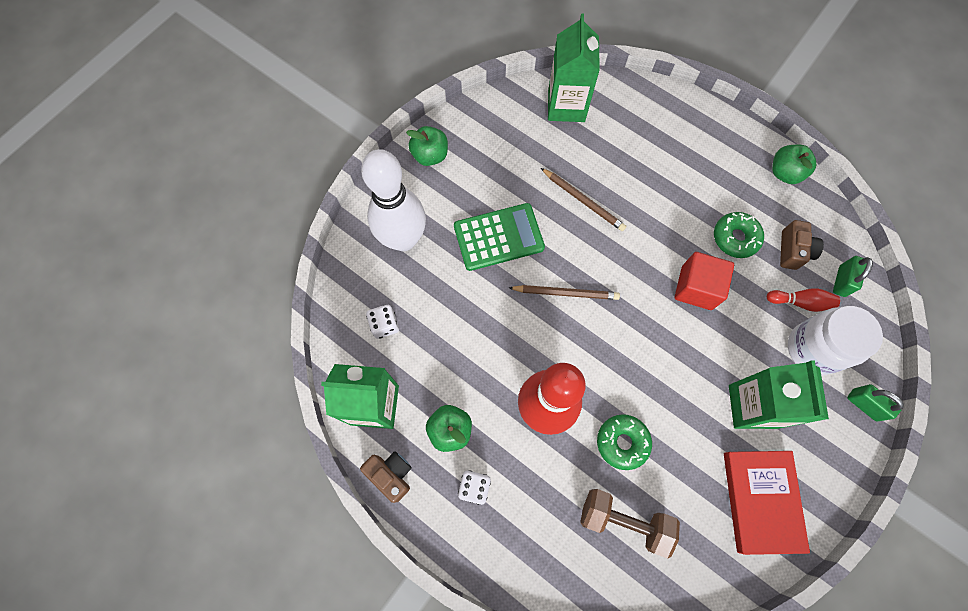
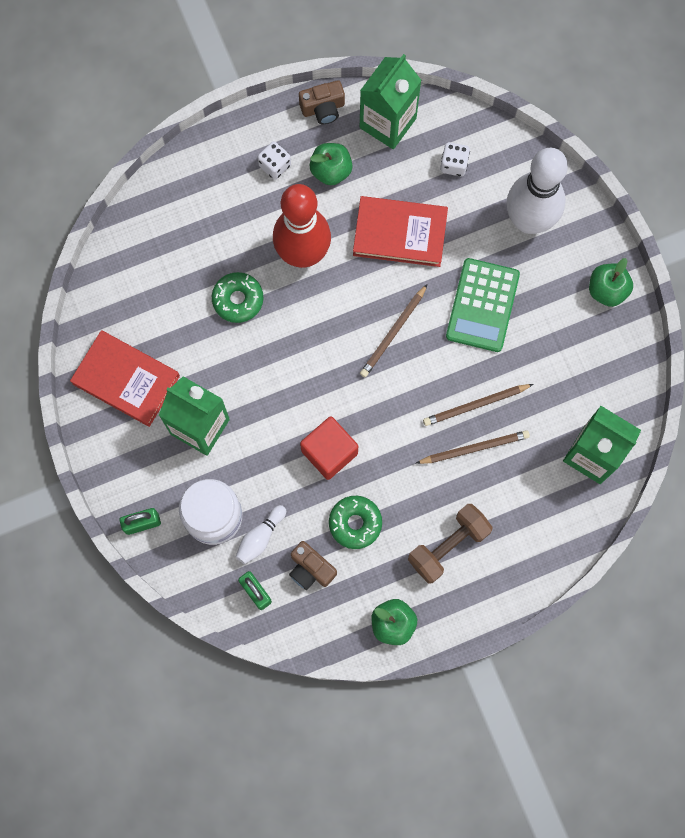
camera: 120 degrees right, 5 degrees up
(475, 335) = (400, 233): none -> red book
(617, 185) = (474, 448): none -> brown pencil
(624, 521) = (179, 263): brown dumbbell -> brown dumbbell (448, 546)
(800, 302) = (260, 537): red bowling pin -> white bowling pin

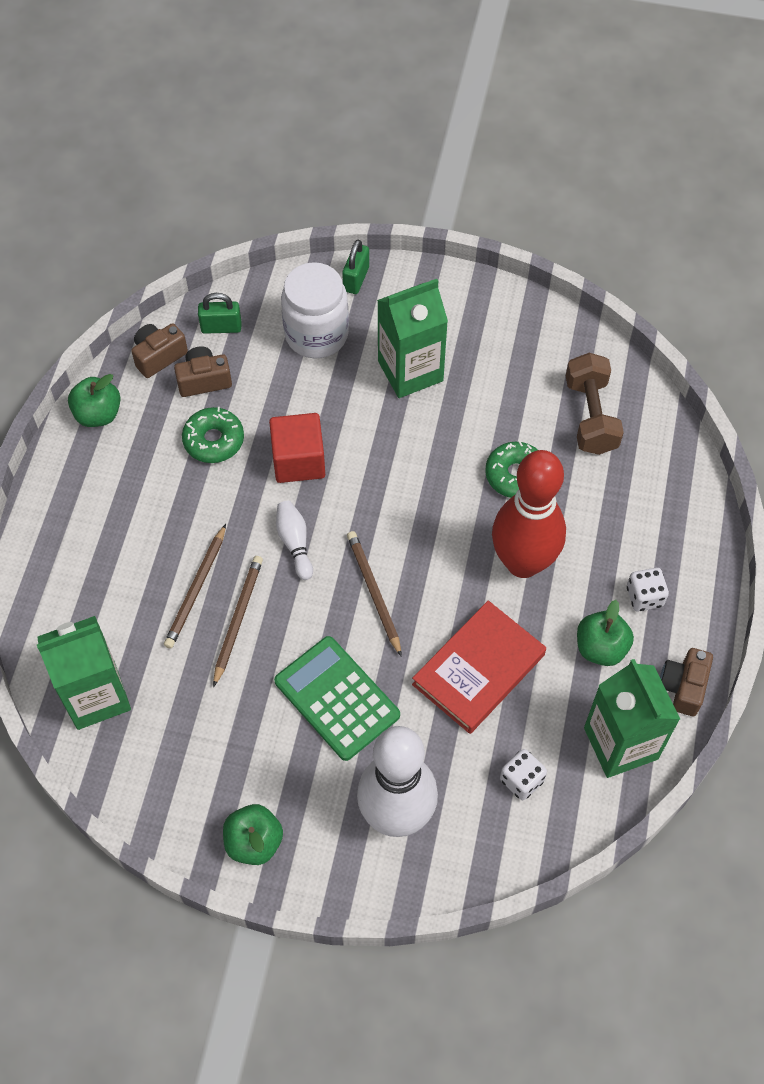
camera: 125 degrees right, 15 degrees down
(126, 380) = (503, 339): red book -> none
(260, 537) = (266, 359): white bowling pin -> white bowling pin (295, 543)
(313, 619) = (158, 356): none -> brown camera
(448, 546) = (125, 504): brown dumbbell -> brown dumbbell (591, 416)

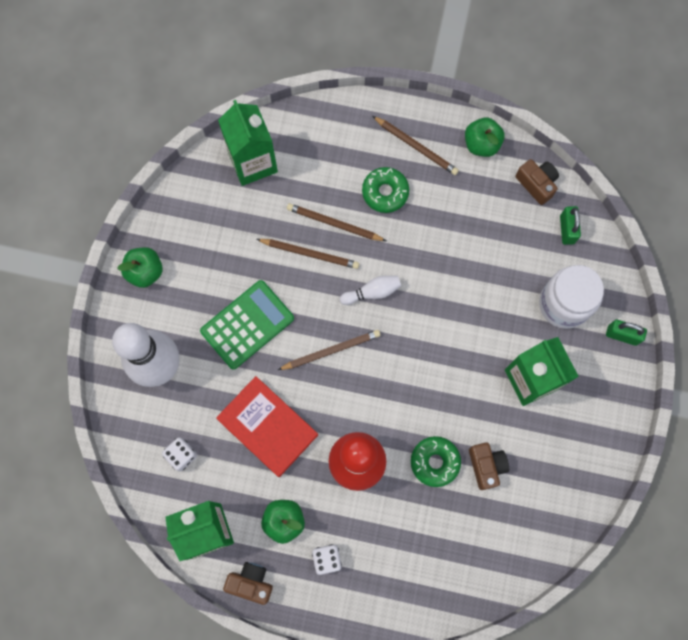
camera: 90 degrees right, 15 degrees up
(94, 489) = (416, 146): none -> brown pencil
(204, 380) = (515, 219): brown camera -> brown camera (486, 466)
(214, 440) = (461, 229): green donut -> green donut (385, 192)
(298, 460) = (444, 293): red cube -> none
(591, 416) = (492, 527): brown dumbbell -> none

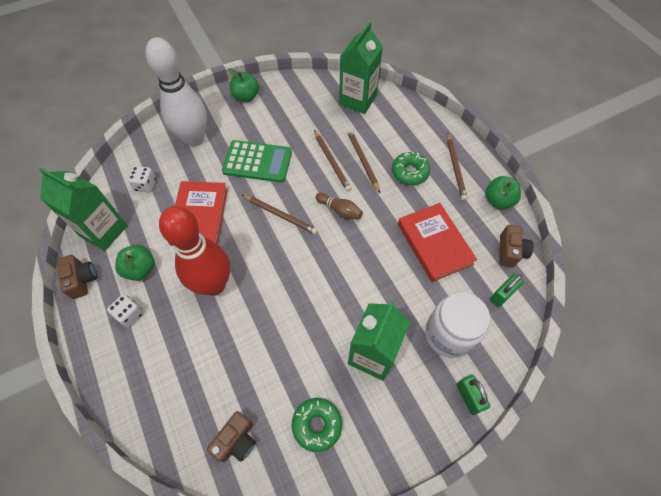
camera: 50 degrees right, 15 degrees down
(372, 292) = (340, 210): white bowling pin -> brown bowling pin
(435, 462) = (255, 334): green donut -> green donut (317, 425)
(476, 240) = (434, 244): none -> red book
(486, 466) = (280, 373): brown camera -> brown camera (236, 440)

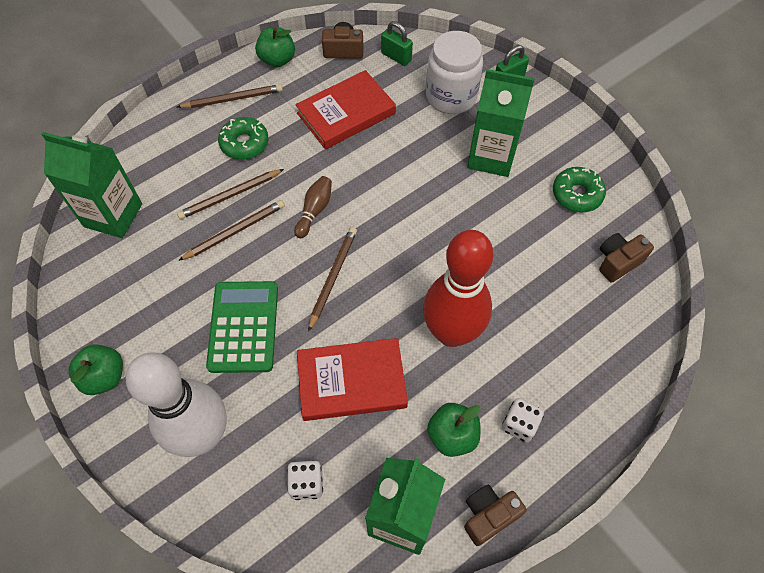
camera: 100 degrees left, 0 degrees up
(236, 440) = (618, 262): brown camera -> brown camera turned 60 degrees counterclockwise

